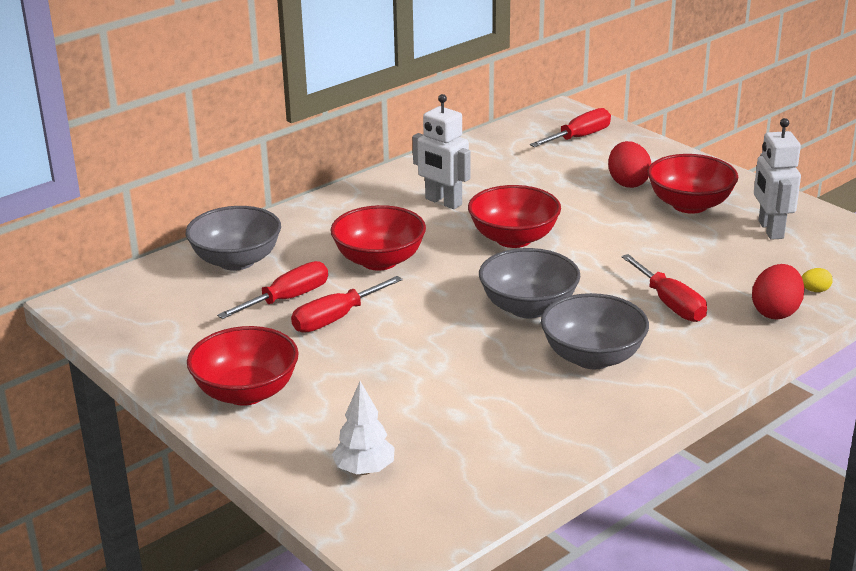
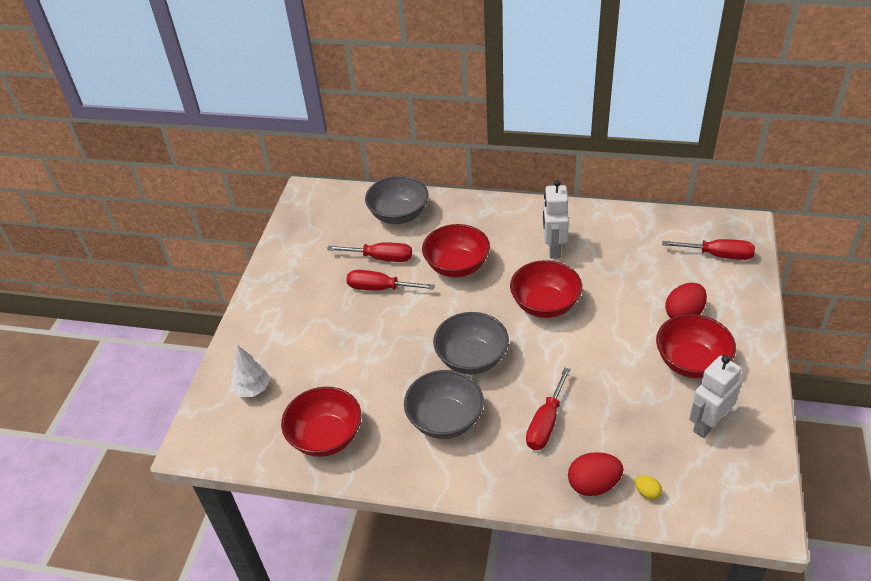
camera: 55 degrees right, 15 degrees up
(246, 392) = (282, 301): red bowl -> red bowl (326, 437)

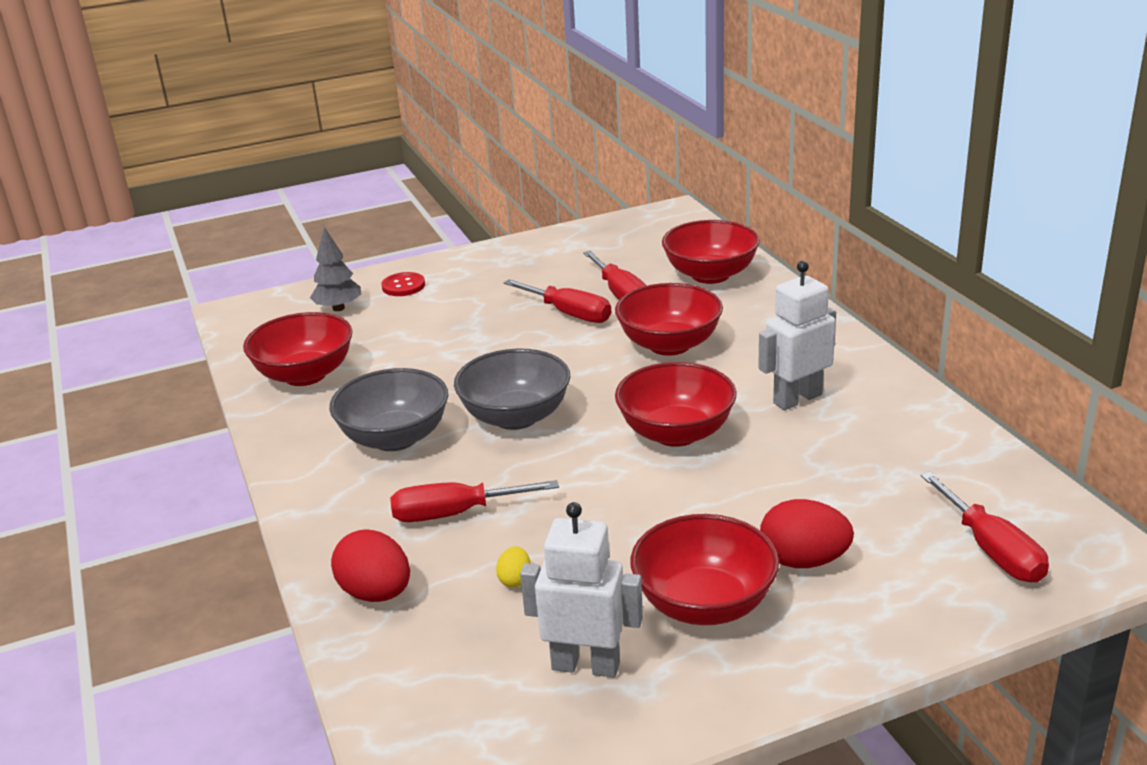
camera: 55 degrees right, 15 degrees down
(252, 389) = (338, 308): white tree -> grey tree
(259, 346) = (403, 286): none -> red button
(380, 288) = (569, 314): red screwdriver -> red screwdriver turned 150 degrees clockwise
(399, 215) = (710, 275): grey bowl -> red bowl
(647, 492) = (397, 649): yellow egg -> yellow egg (515, 580)

